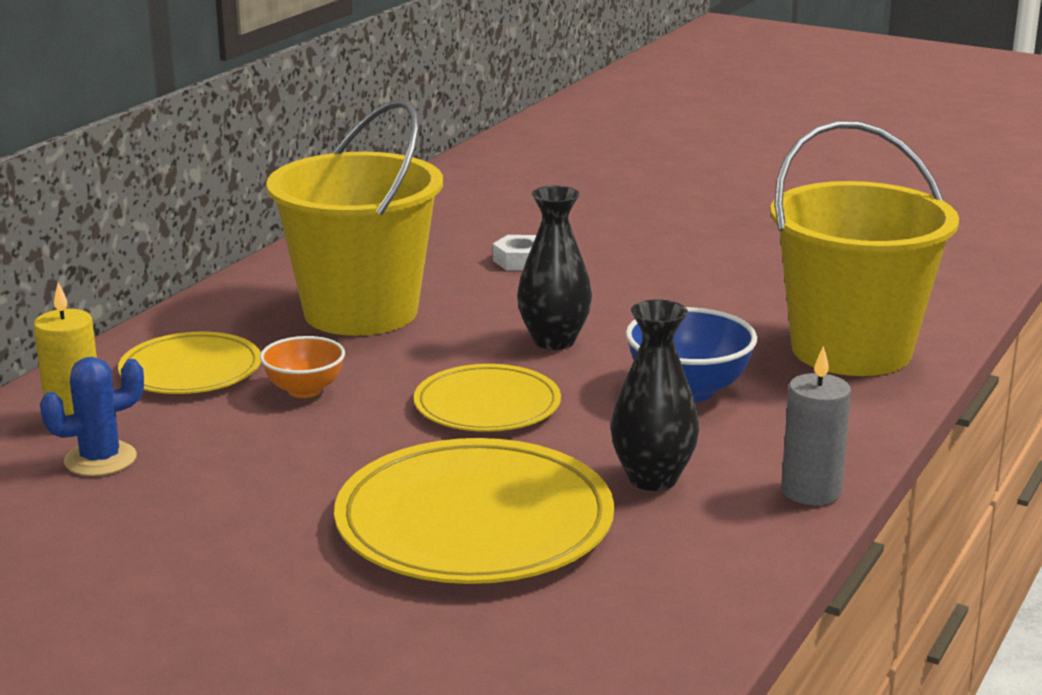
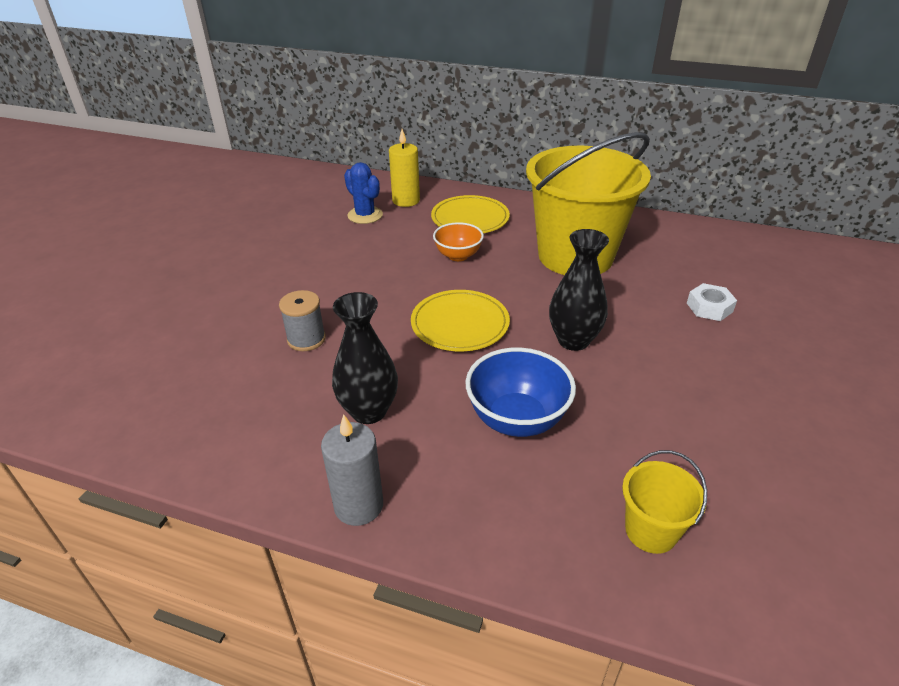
camera: 80 degrees right, 15 degrees up
(474, 522) = (306, 339): yellow plate -> grey spool
(851, 350) = (651, 531): yellow bucket -> yellow bucket, size x0.42

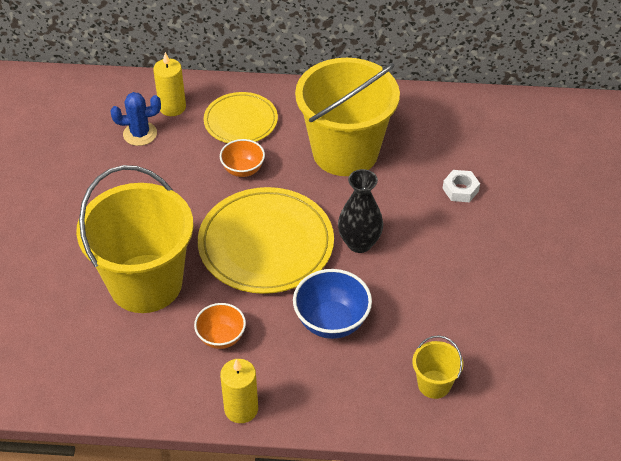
camera: 15 degrees left, 10 degrees up
(306, 339) = (145, 283): grey spool -> yellow bucket
(358, 505) = (241, 409): grey candle -> yellow candle
(365, 215) = (140, 134): blue cactus -> blue cactus turned 45 degrees counterclockwise
(369, 411) = (221, 337): black vase -> orange bowl
(460, 324) = (266, 244): yellow plate -> yellow plate, size x1.66

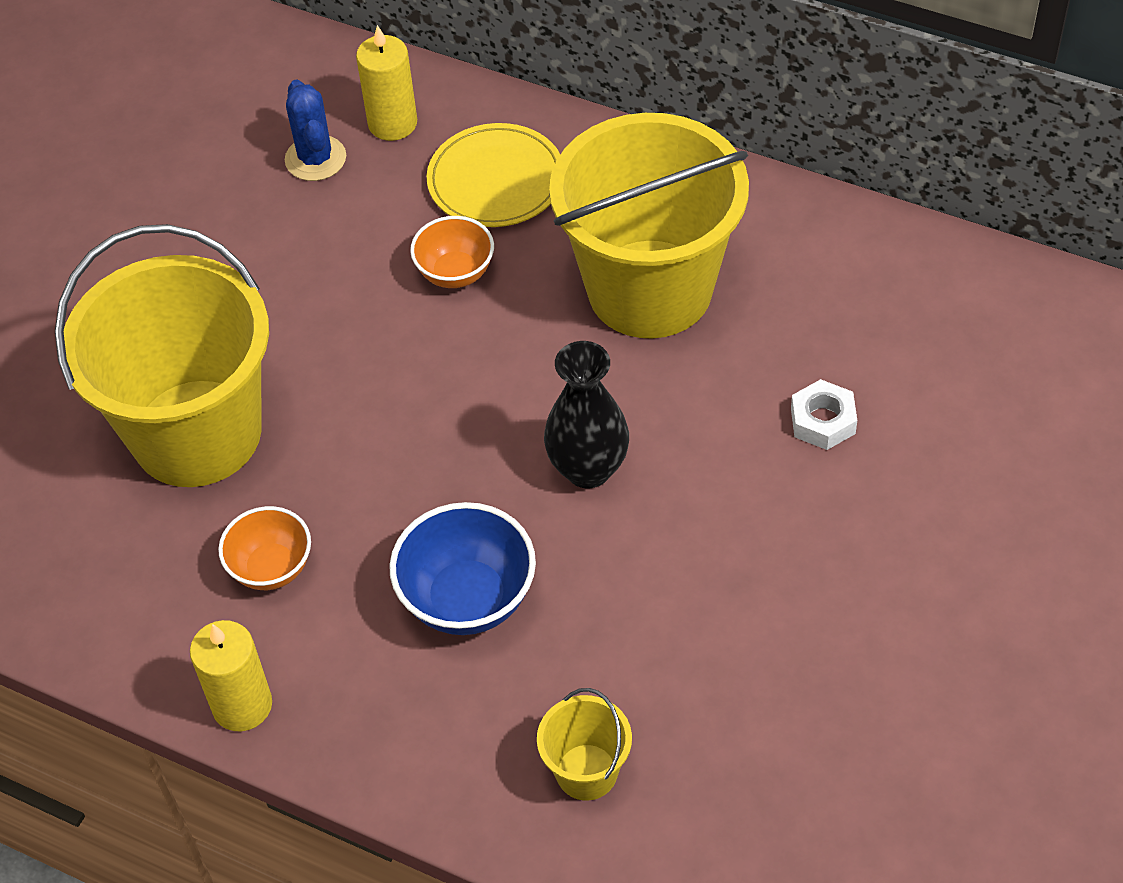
camera: 25 degrees right, 5 degrees up
(140, 134) = (315, 159): blue cactus -> blue cactus turned 60 degrees clockwise
(266, 244) = (427, 422): yellow plate -> none

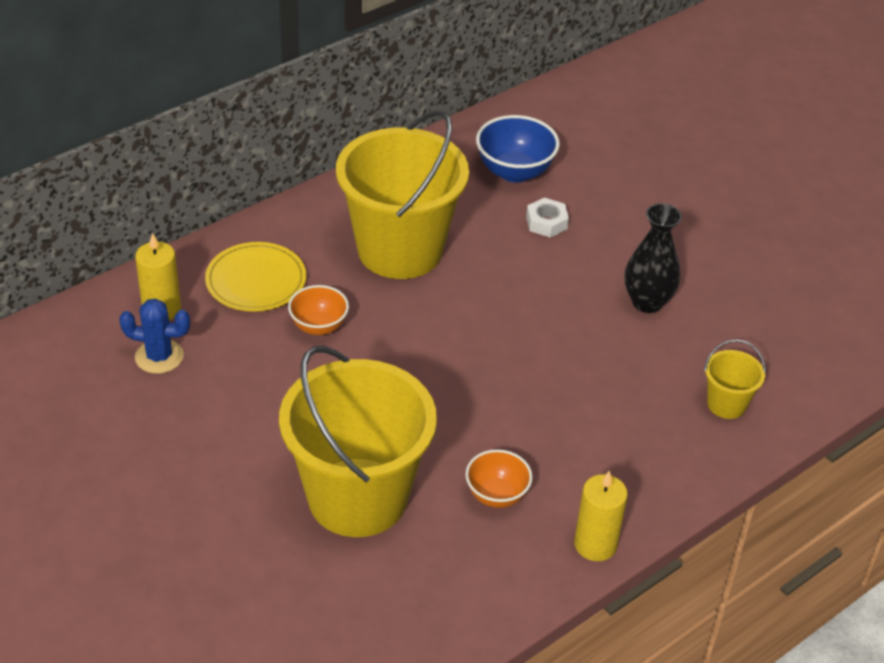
camera: 70 degrees left, 10 degrees down
(468, 599) = (578, 411): blue bowl -> blue bowl (514, 172)
(588, 469) = (516, 325): black vase -> black vase (647, 302)

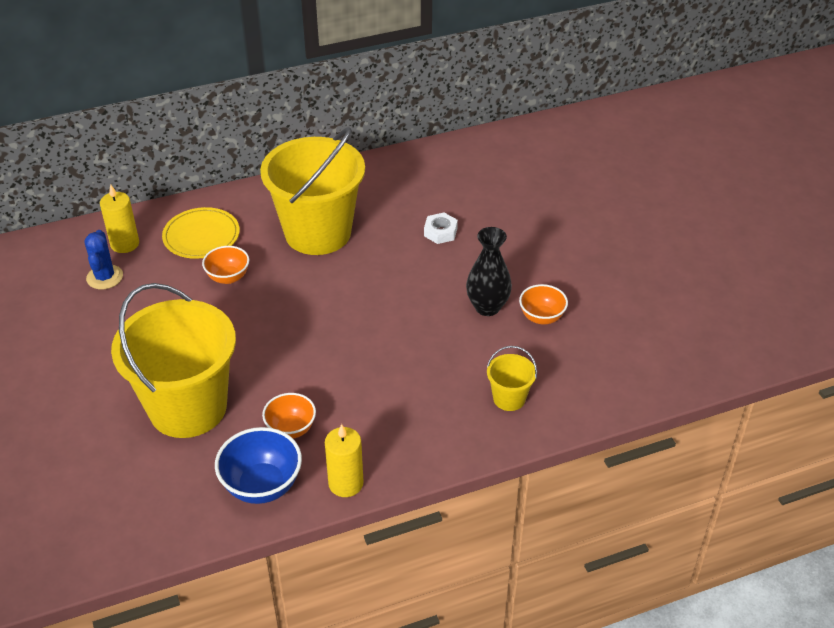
camera: 20 degrees right, 0 degrees up
(159, 357) = (105, 277): blue cactus -> blue cactus turned 60 degrees clockwise
(514, 172) = (436, 190): blue bowl -> blue bowl (262, 485)
(714, 302) = (541, 317): none -> orange bowl

